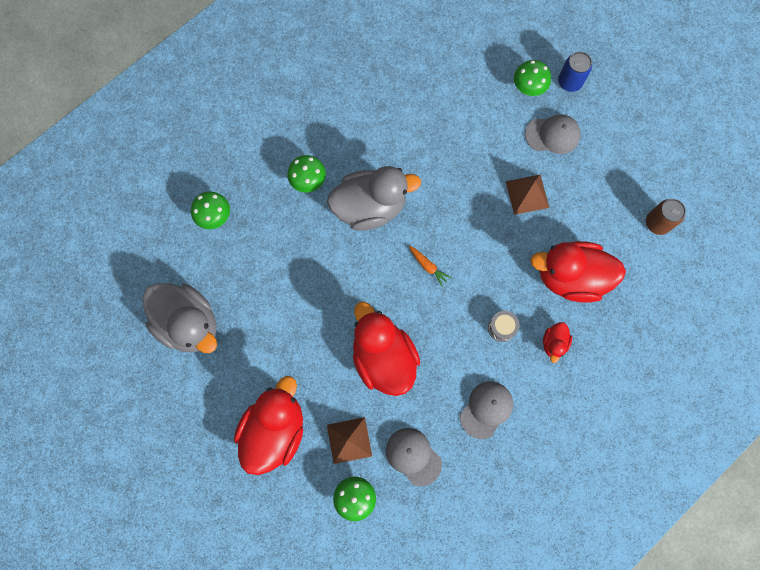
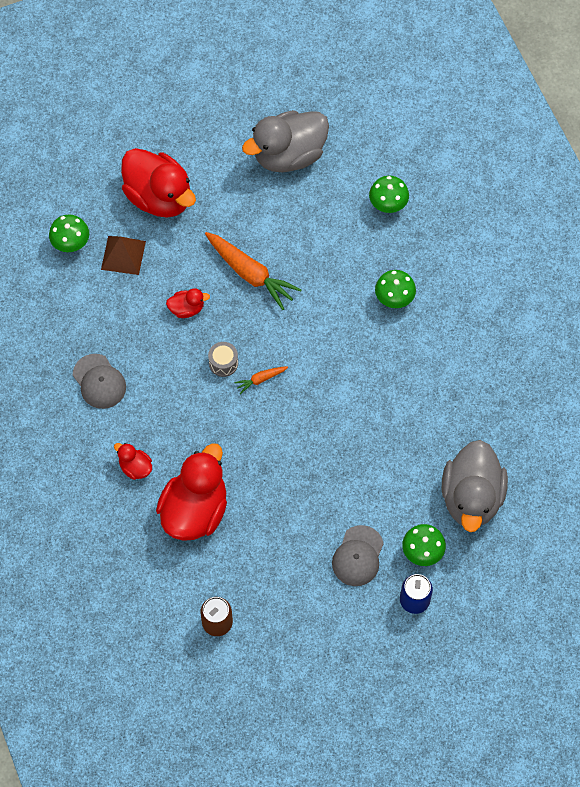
camera: 110 degrees right, 10 degrees down
(327, 313) = (250, 274): none -> orange carrot
(370, 207) = (344, 347): grey duck -> grey duck (471, 497)
(383, 358) = (187, 309): red duck -> red duck, size x0.45
(413, 456) = (85, 303): grey cap -> none
(501, 328) = (171, 425): grey drum -> grey drum (223, 363)
(527, 194) = (300, 503): brown pyramid -> none

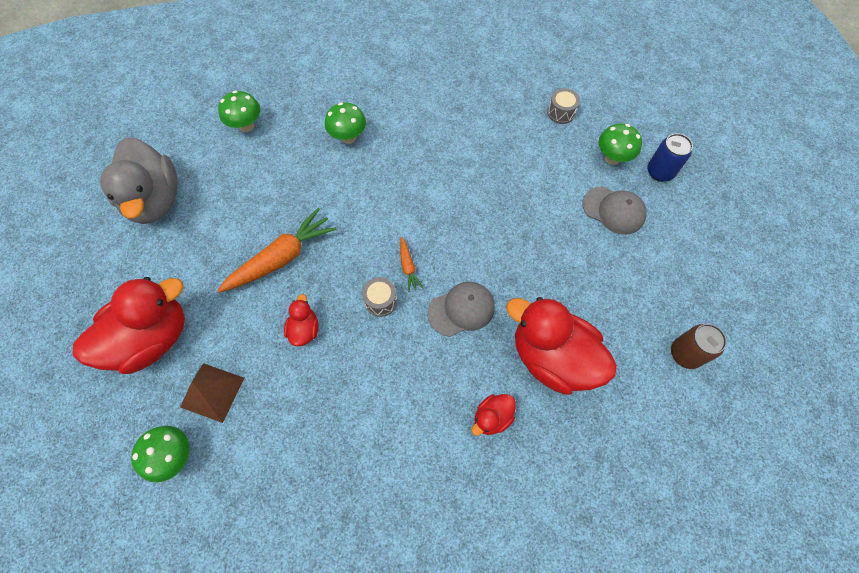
camera: 80 degrees left, 0 degrees up
(99, 381) = (373, 446): grey cap -> grey cap (461, 309)
(471, 497) = (561, 113): grey duck -> grey drum

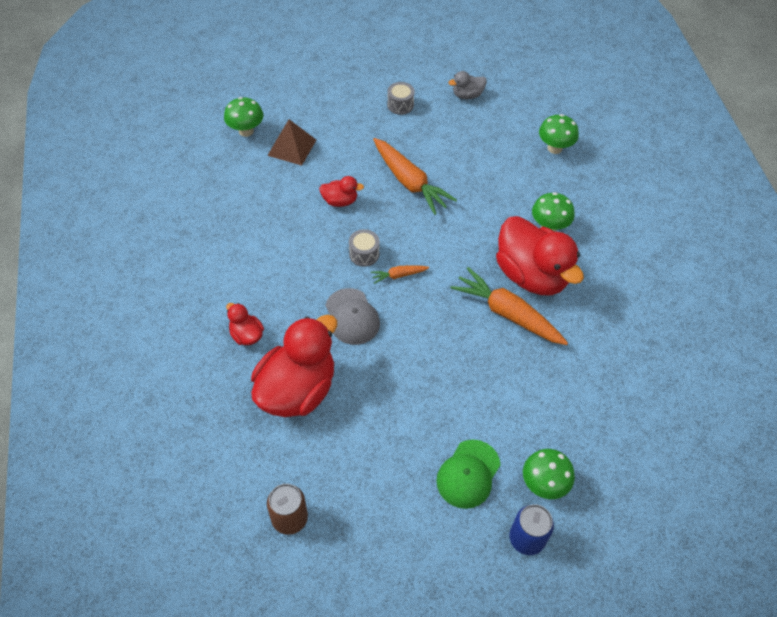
camera: 90 degrees right, 10 degrees down
(152, 339) = (339, 108): red duck -> red duck (531, 275)
(155, 200) = (467, 95): grey duck -> grey duck, size x0.45
(449, 175) = (507, 314): none -> orange carrot
(561, 113) = (608, 434): grey drum -> grey drum (400, 105)
(614, 210) = (468, 474): grey cap -> green cap

